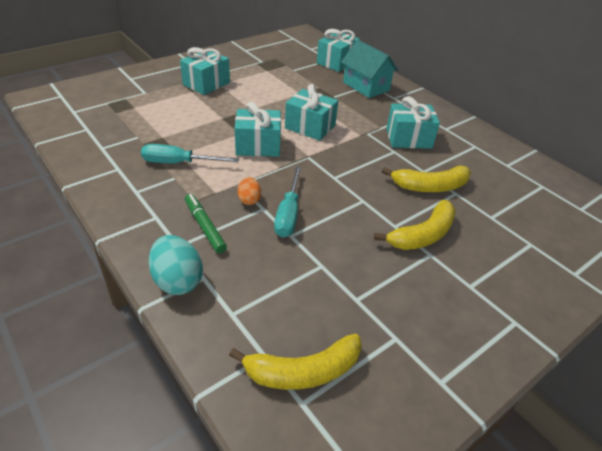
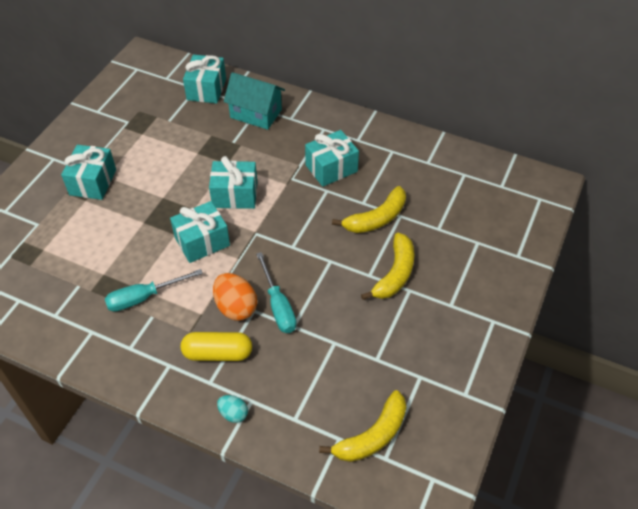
camera: 25 degrees left, 10 degrees up
(177, 280) = (233, 414): turquoise egg -> turquoise egg, size x0.57
(205, 226) = (218, 353): green marker -> yellow capsule
(249, 200) = (236, 307): orange egg -> orange egg, size x1.75

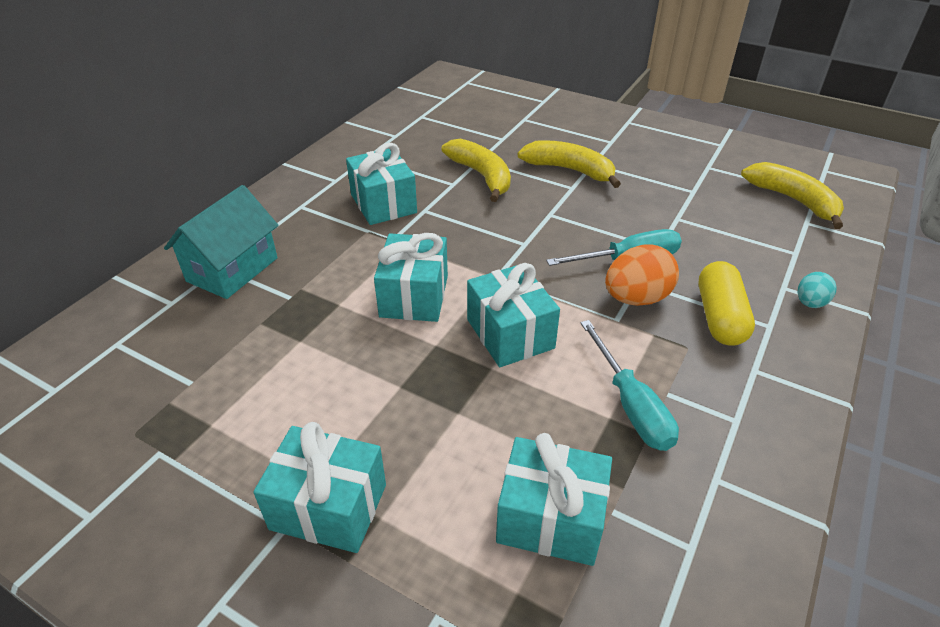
camera: 85 degrees left, 10 degrees down
(206, 89) = (130, 329): turquoise gift -> turquoise gift (550, 518)

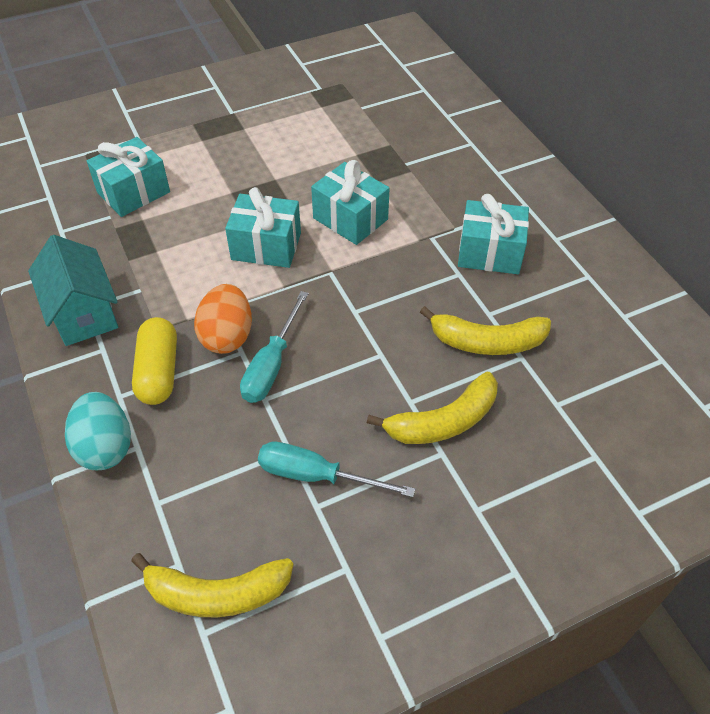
camera: 125 degrees right, 10 degrees up
(232, 269) = (462, 147): turquoise house -> turquoise house (83, 312)
(328, 507) = (226, 127): turquoise gift -> none
(631, 405) = (152, 266): turquoise screwdriver -> turquoise screwdriver (316, 476)
(720, 317) = (158, 371): yellow capsule -> yellow capsule turned 45 degrees clockwise
(810, 303) = (105, 447): turquoise egg -> turquoise egg, size x1.75

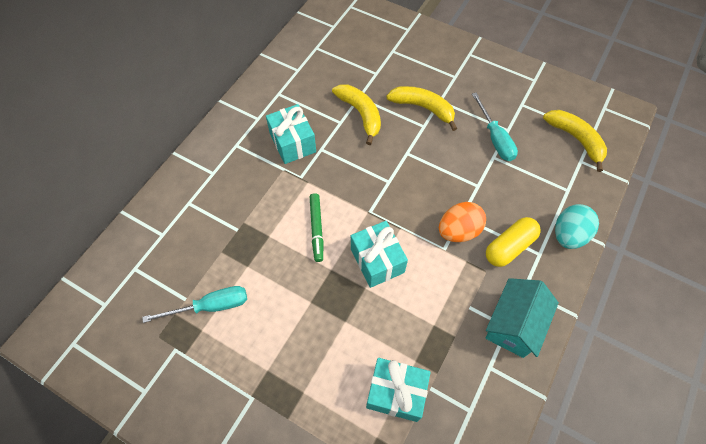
camera: 125 degrees left, 10 degrees up
(271, 365) = (456, 196): turquoise screwdriver -> turquoise screwdriver (211, 306)
(350, 219) = (316, 229): turquoise gift -> green marker

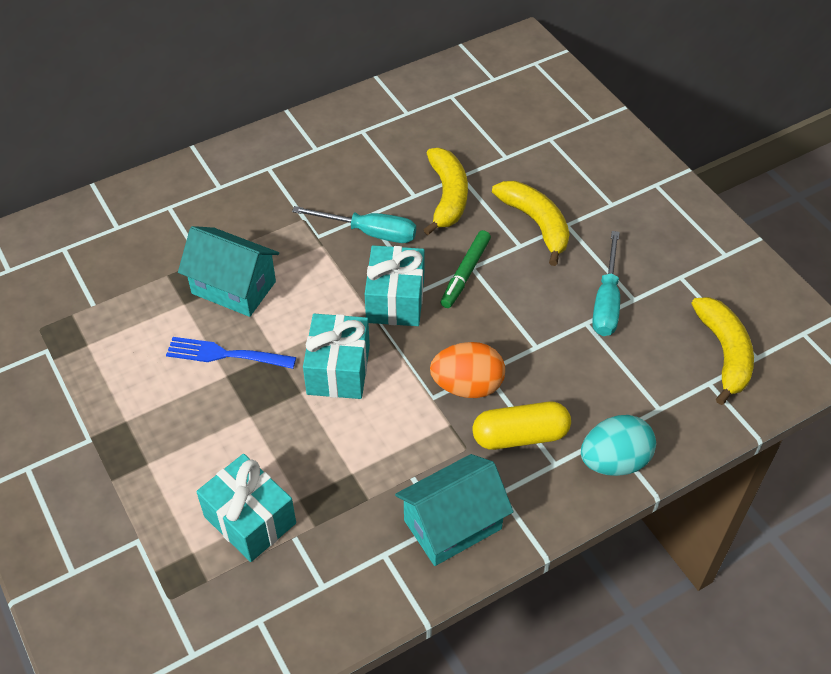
camera: 30 degrees right, 10 degrees down
(211, 306) = (114, 325): turquoise screwdriver -> turquoise screwdriver (369, 232)
(272, 238) = (233, 287): none -> turquoise house
(292, 143) = (337, 194): turquoise gift -> turquoise gift (395, 300)
(300, 287) = (226, 354): none -> blue fork
(316, 229) = (293, 301): green marker -> green marker (465, 273)

